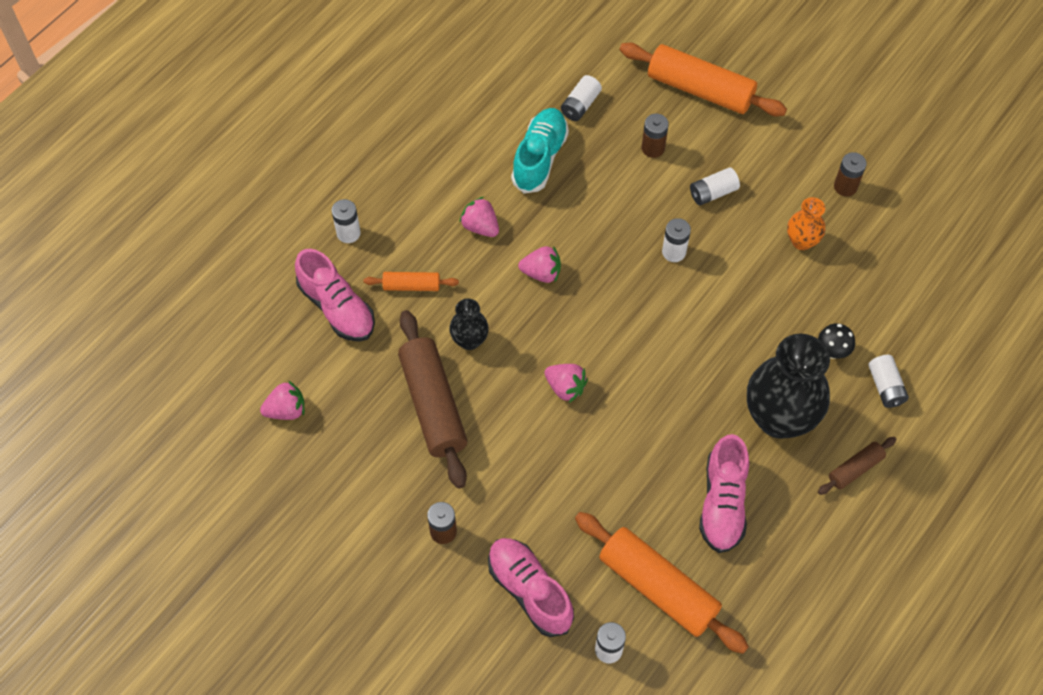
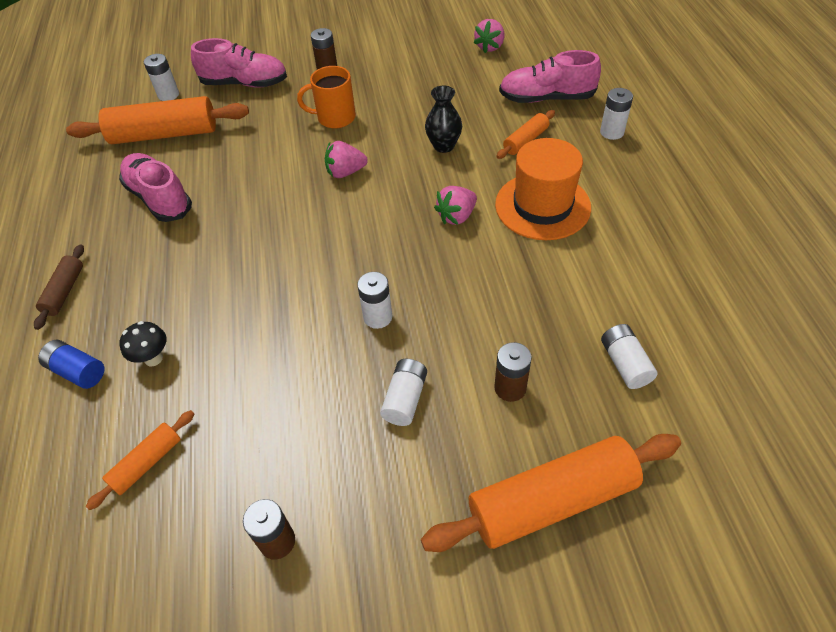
camera: 135 degrees right, 10 degrees down
(433, 405) = (415, 105): brown rolling pin -> none
(480, 226) = (542, 206): pink strawberry -> orange hat
(507, 457) = (335, 118): none -> orange mug
(539, 158) = (582, 288): turquoise shoe -> none
(779, 418) = (161, 275): black vase -> none
(801, 241) = (270, 432): orange vase -> none
(882, 285) = (147, 463): none -> orange rolling pin
(885, 387) = (77, 371): white battery -> blue battery

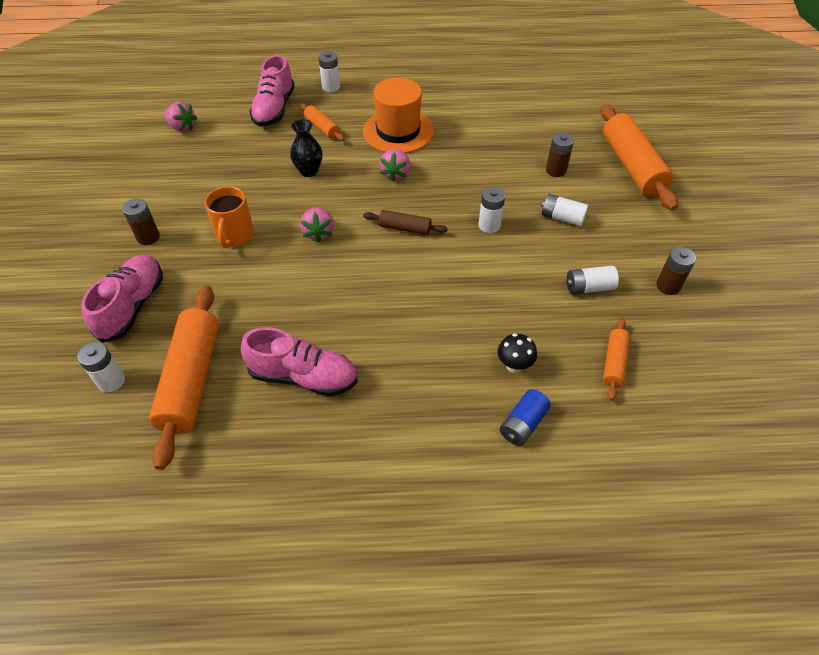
camera: 85 degrees left, 0 degrees up
(65, 291) = (420, 451): brown rolling pin -> brown rolling pin (405, 228)
(147, 463) = (614, 363): orange rolling pin -> orange rolling pin turned 60 degrees clockwise
(159, 198) = (303, 377): pink shoe -> pink shoe turned 135 degrees counterclockwise
(456, 216) = (395, 174): pink strawberry -> pink strawberry turned 45 degrees clockwise
(625, 364) = (541, 123): white battery -> white battery (589, 287)

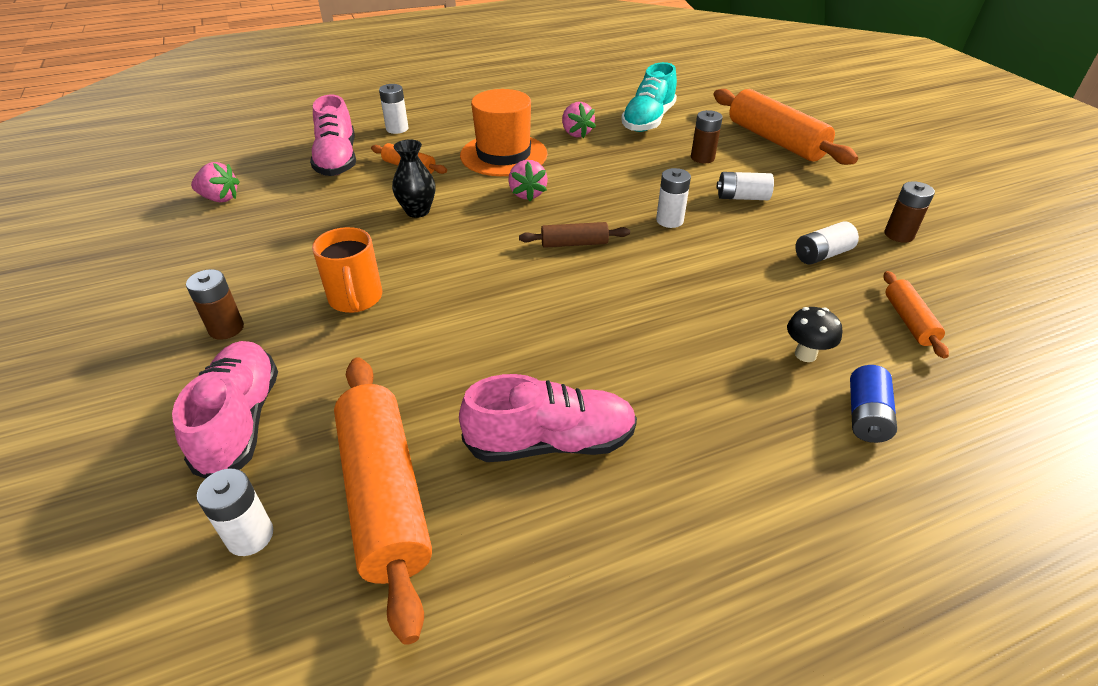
camera: 20 degrees left, 10 degrees down
(319, 233) = (469, 271): pink strawberry -> pink strawberry (576, 133)
(535, 121) = (648, 120): none -> turquoise shoe

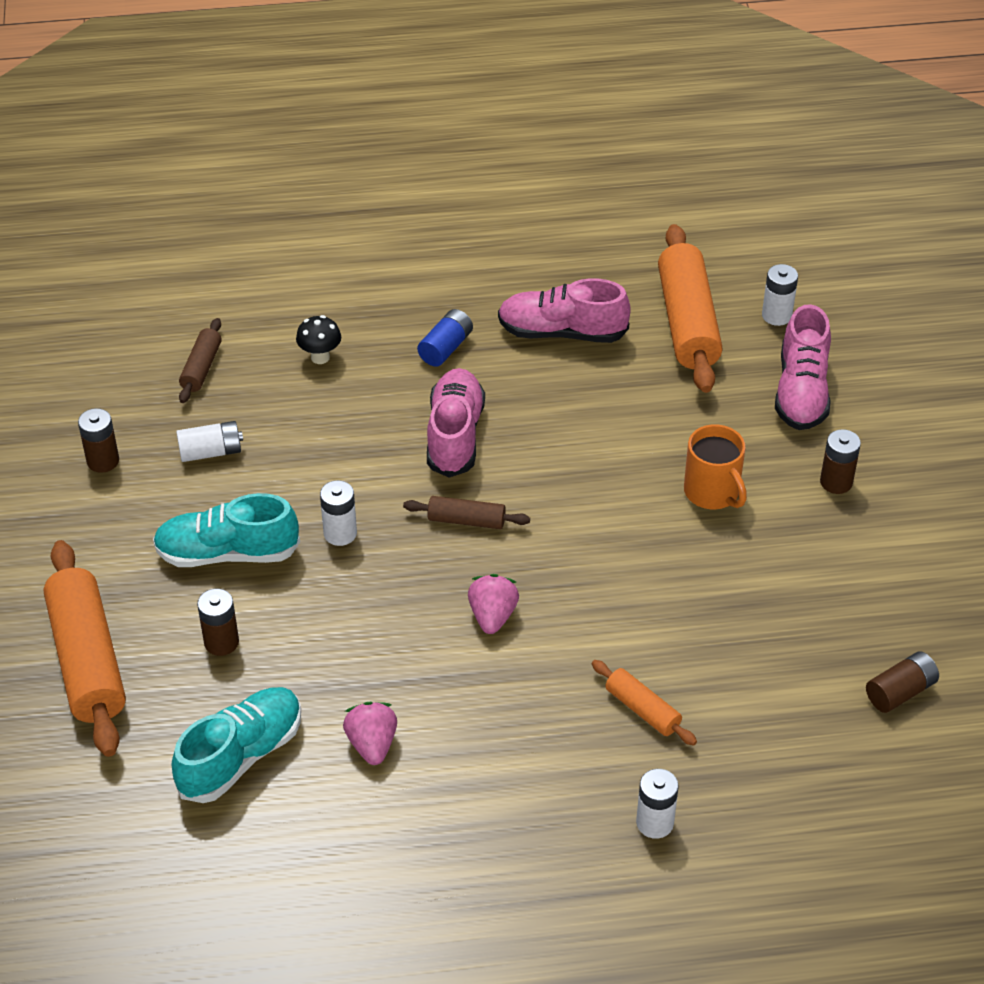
camera: 165 degrees left, 5 degrees up
(220, 198) = (900, 692): pink strawberry -> brown battery
(337, 160) = (748, 751): pink shoe -> pink shoe (455, 435)
(356, 299) = (712, 492): orange mug -> orange mug turned 150 degrees clockwise
(417, 211) = (639, 612): black vase -> none
(503, 155) = (500, 711): orange hat -> none
(742, 197) = (227, 553): white battery -> turquoise shoe
(866, 416) = (315, 305): blue battery -> blue battery (445, 348)
(909, 321) = (201, 368): orange rolling pin -> brown rolling pin

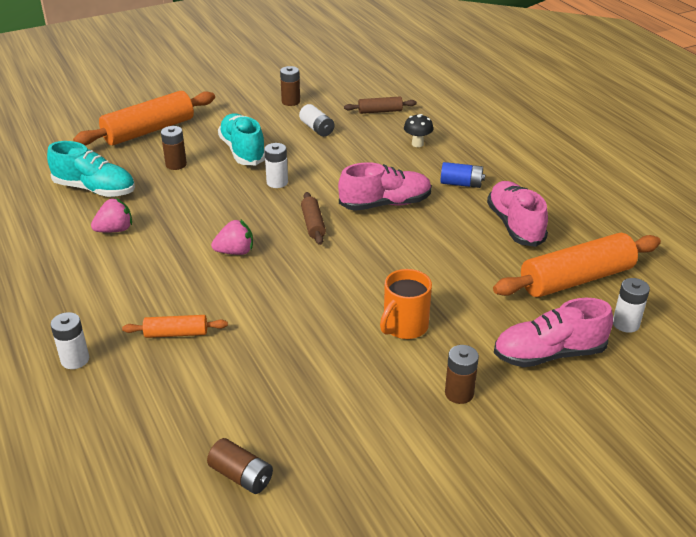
camera: 70 degrees right, 10 degrees down
(642, 709) = (176, 333): orange rolling pin -> orange rolling pin turned 60 degrees clockwise

